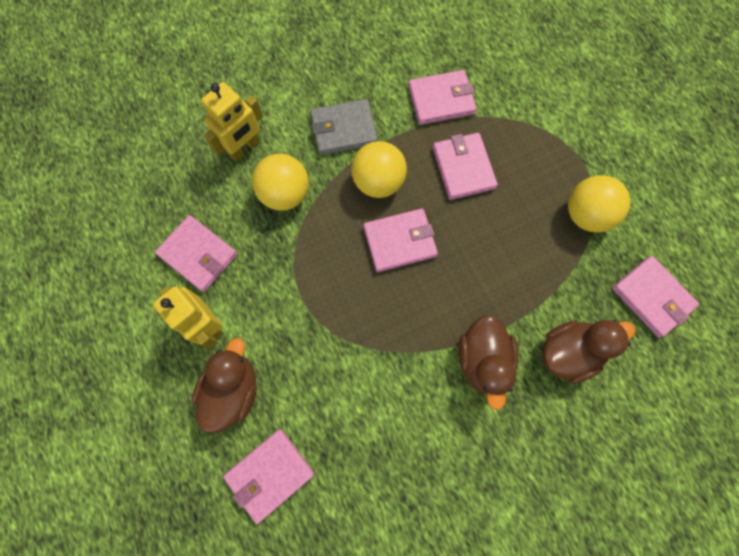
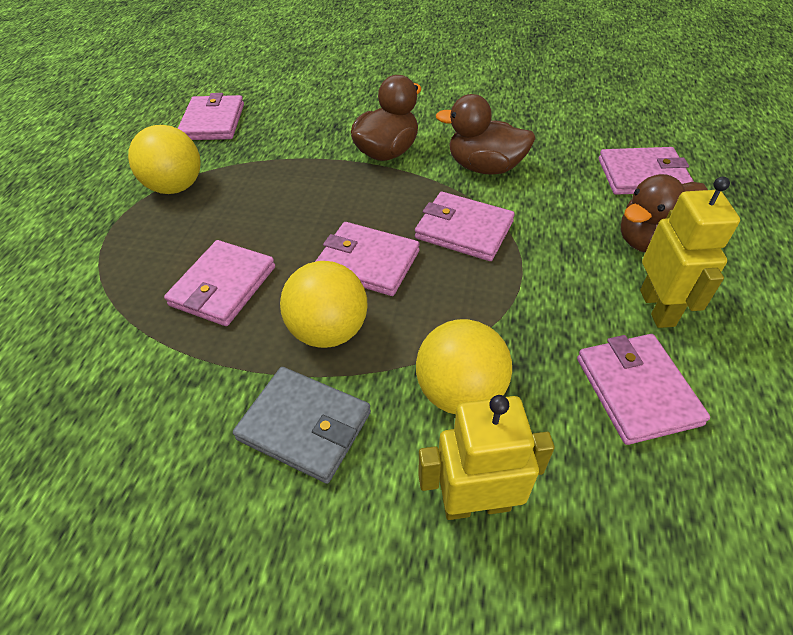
camera: 140 degrees left, 25 degrees down
(441, 100) = (145, 375): pink wallet -> pink wallet (464, 230)
(568, 352) = (315, 126): brown duck -> brown duck (485, 167)

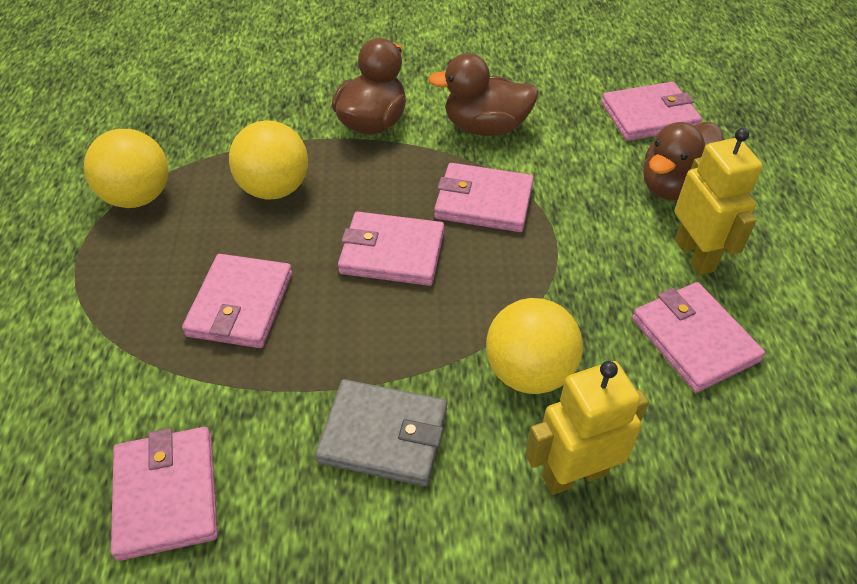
camera: 15 degrees left, 0 degrees up
(213, 122) = (151, 110): pink wallet -> pink wallet (166, 494)
(329, 331) = (375, 334): yellow ball -> yellow ball (274, 189)

